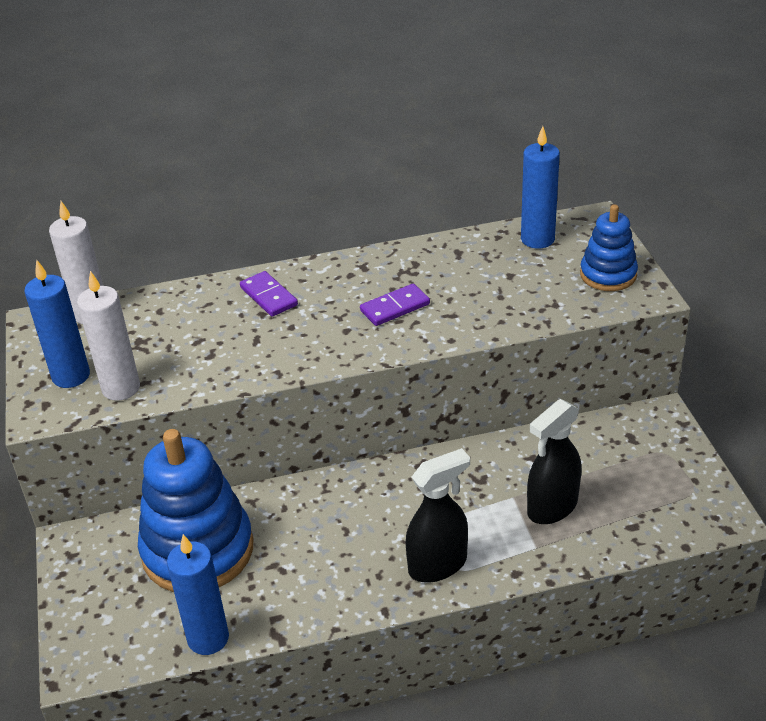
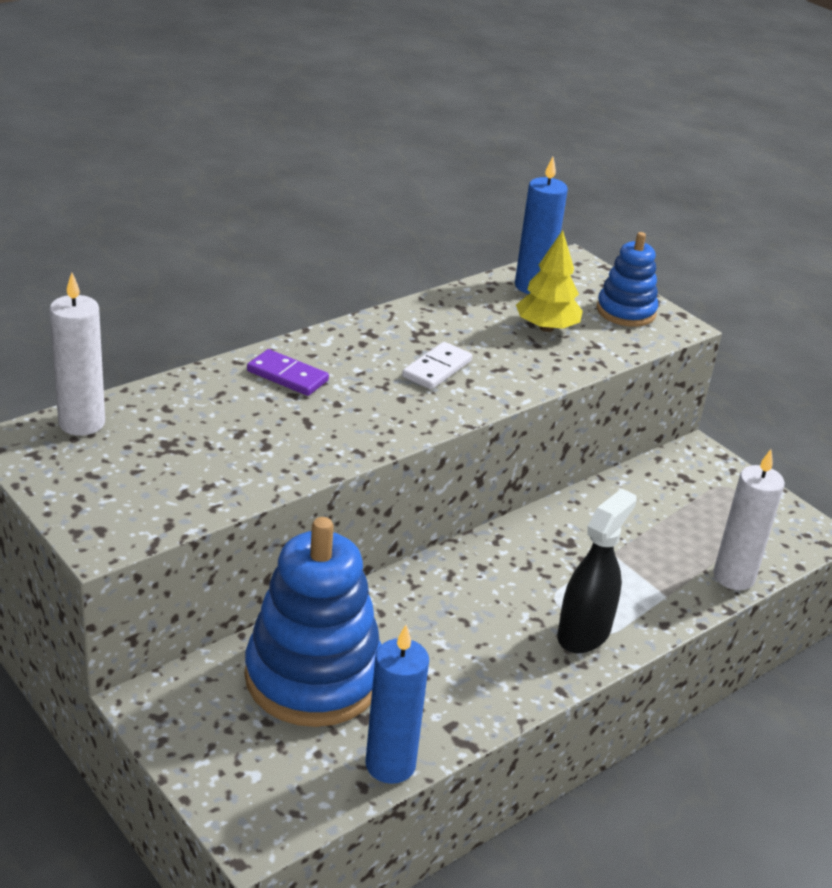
camera: 30 degrees left, 5 degrees down
(71, 376) = (109, 494): blue candle -> none
(121, 388) = (184, 496): white candle -> white candle (733, 577)
(395, 307) = (437, 369): purple domino -> white domino
(520, 281) = (546, 328): none -> yellow tree
(552, 507) = (656, 555): black spray bottle -> none

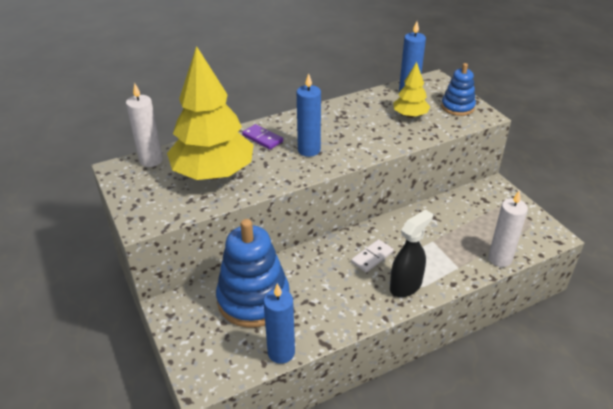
camera: 15 degrees right, 5 degrees up
(213, 443) = (213, 173): none -> yellow tree
(381, 395) = (309, 150): none -> blue candle
(437, 369) = (343, 137): white domino -> white domino (372, 257)

